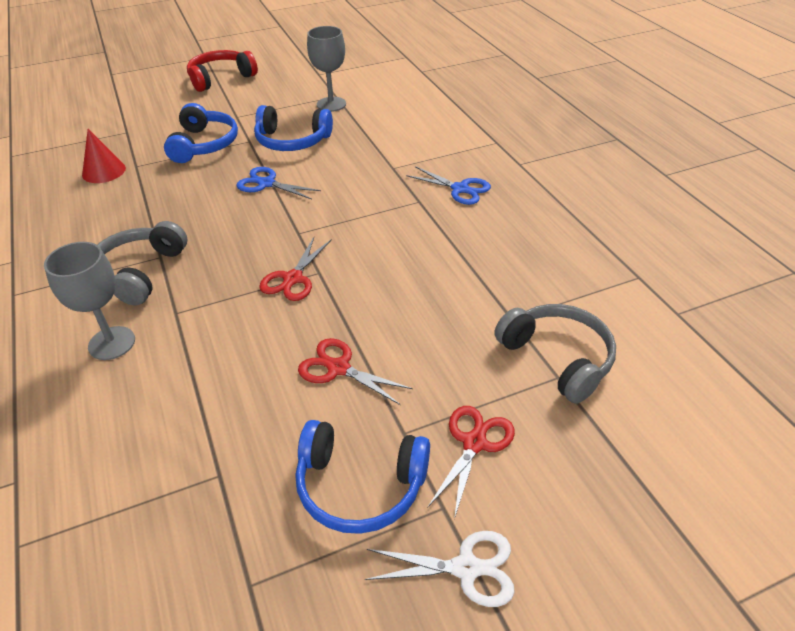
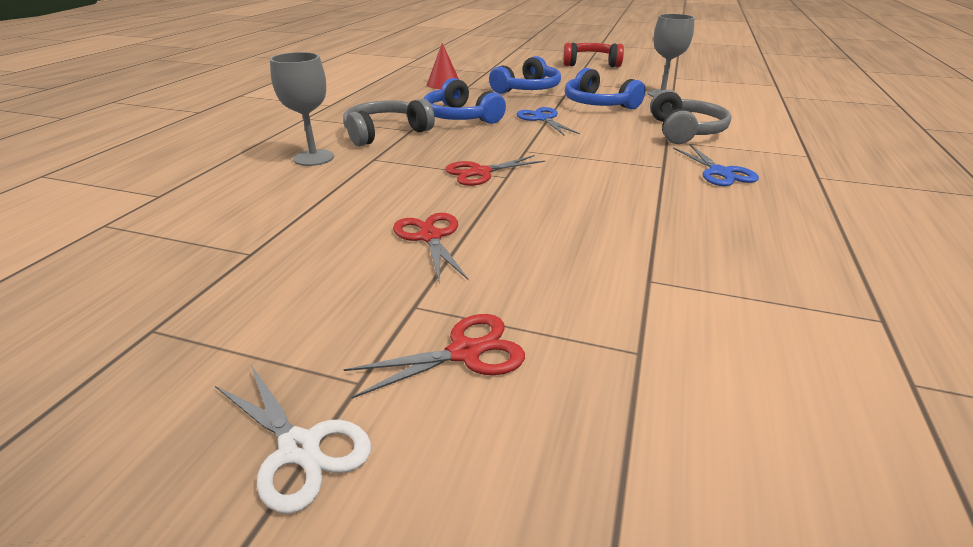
camera: 40 degrees right, 10 degrees down
(360, 485) = (322, 320): blue headphones -> blue headphones (460, 117)
(557, 358) = (661, 337): grey headphones -> grey headphones (684, 131)

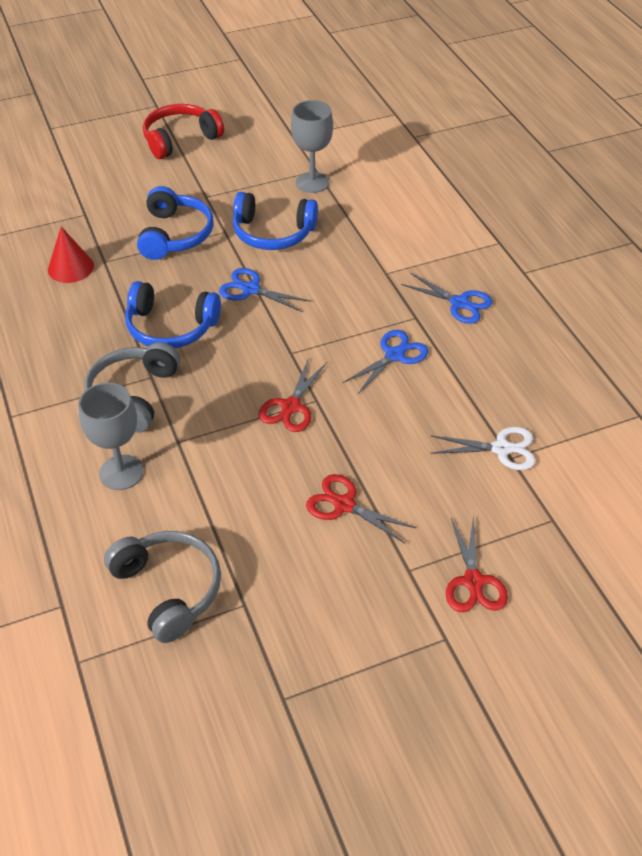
camera: 40 degrees left, 15 degrees up
(300, 448) = (466, 689): white scissors -> white scissors (501, 449)
(465, 352) = (473, 581): red scissors -> red scissors turned 150 degrees clockwise
(612, 178) = (394, 355): none -> blue scissors
(684, 131) = (386, 248): grey headphones -> grey headphones (168, 589)

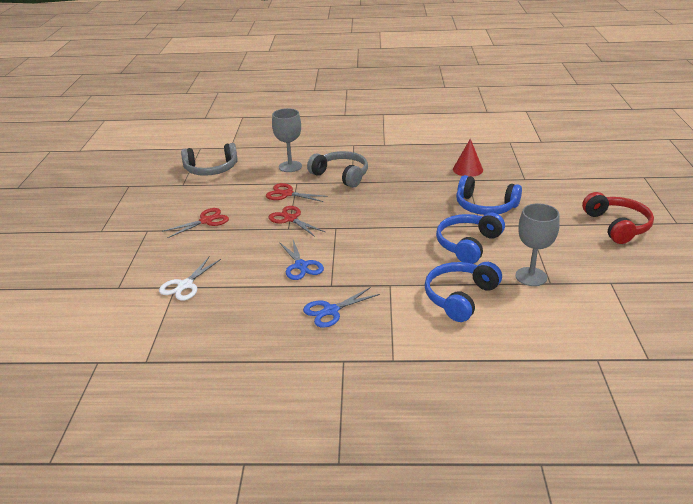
camera: 115 degrees right, 15 degrees down
(171, 327) = (389, 192): blue headphones -> blue headphones (460, 297)
(251, 289) = (407, 224): blue scissors -> none
(473, 581) = (117, 247): red scissors -> red scissors (287, 194)

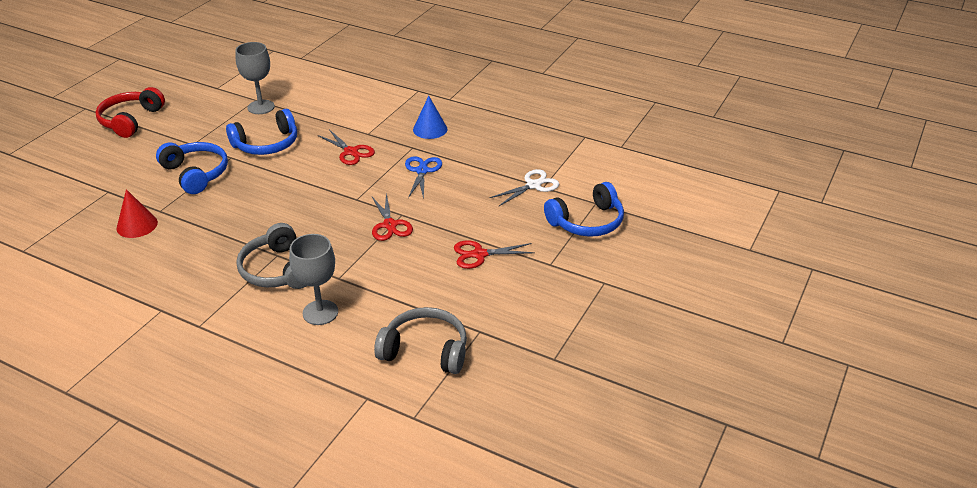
camera: 155 degrees left, 5 degrees up
(287, 194) = (365, 263): red scissors -> red scissors (351, 152)
(331, 311) = (430, 129): blue scissors -> blue cone
(460, 297) = (329, 110): blue headphones -> blue headphones (587, 222)

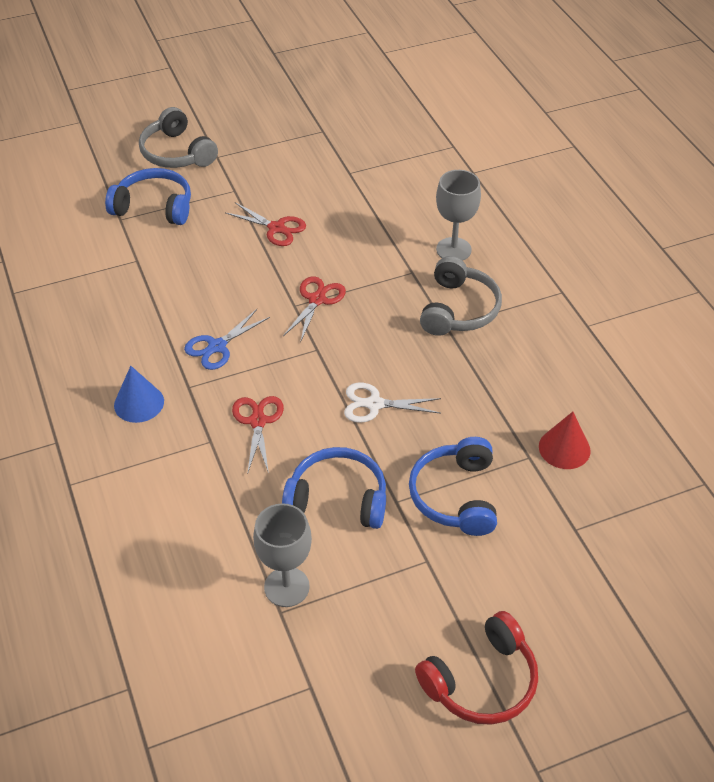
camera: 140 degrees left, 10 degrees up
(425, 350) = (402, 180): grey headphones -> grey headphones (177, 153)
(533, 185) = (142, 266): white scissors -> white scissors (374, 404)

